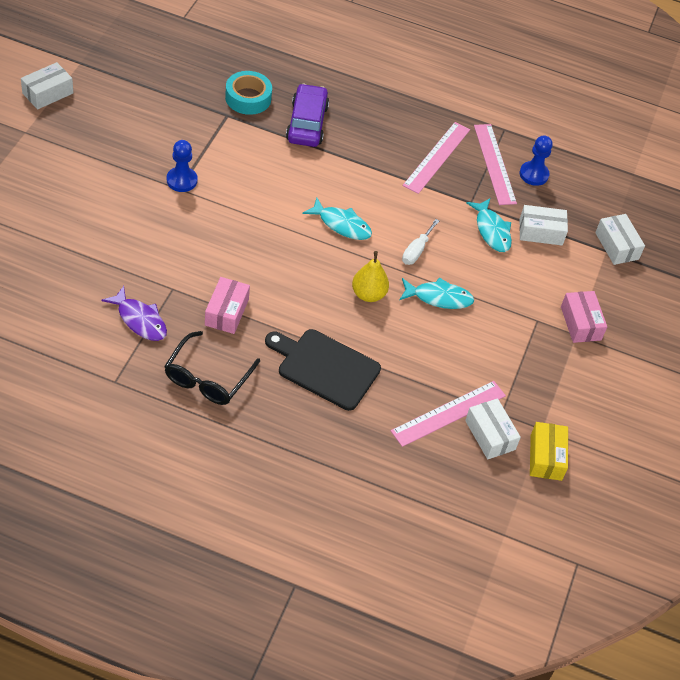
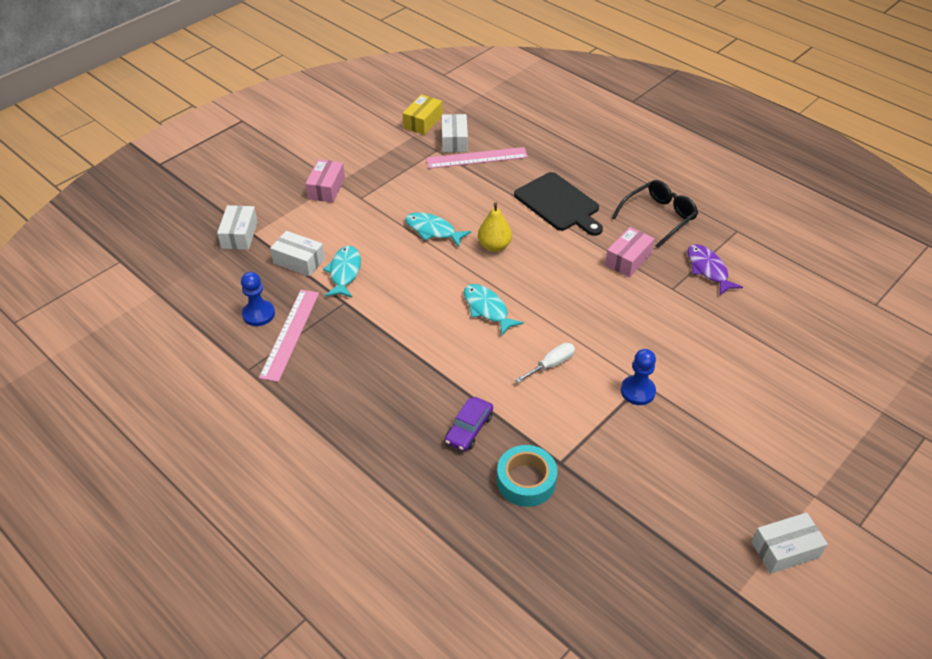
camera: 150 degrees left, 5 degrees down
(307, 123) = (469, 429): purple car -> purple car, size x0.65
(416, 251) = (428, 271): white screwdriver -> white screwdriver (551, 364)
(436, 157) = (346, 355): pink ruler -> none

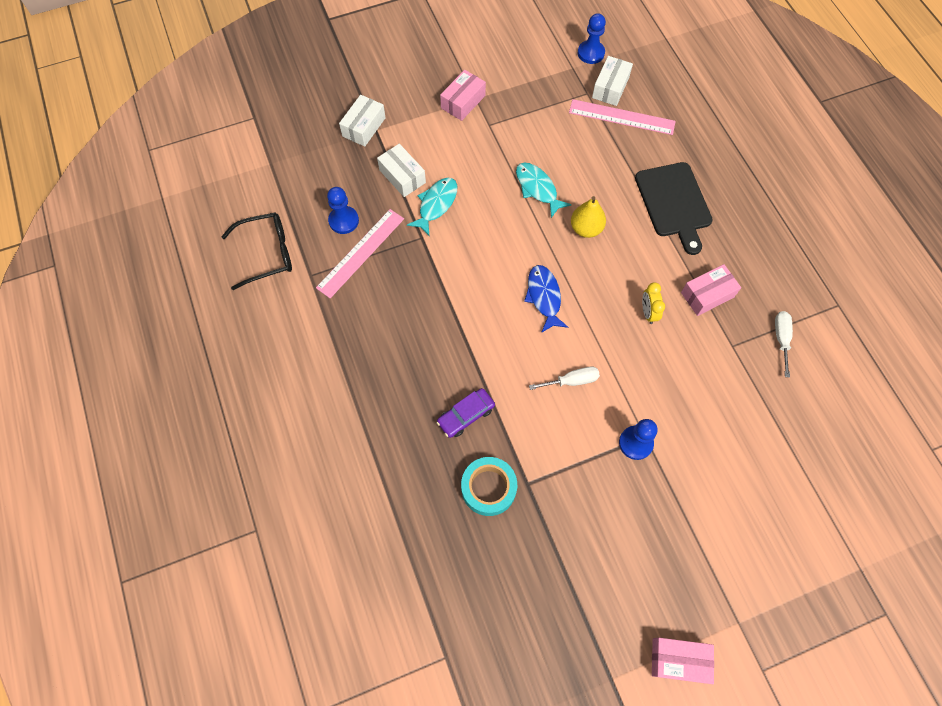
camera: 25 degrees right, 20 degrees up
(423, 122) = (591, 53): yellow box -> blue pawn
(487, 309) = (544, 297): turquoise fish -> blue fish
(586, 289) = (648, 312): none -> yellow clock
(658, 217) = (766, 257): black glasses -> black glasses (266, 254)
(708, 269) = (781, 339): purple fish -> white screwdriver
(785, 549) = (678, 660): white box -> pink box

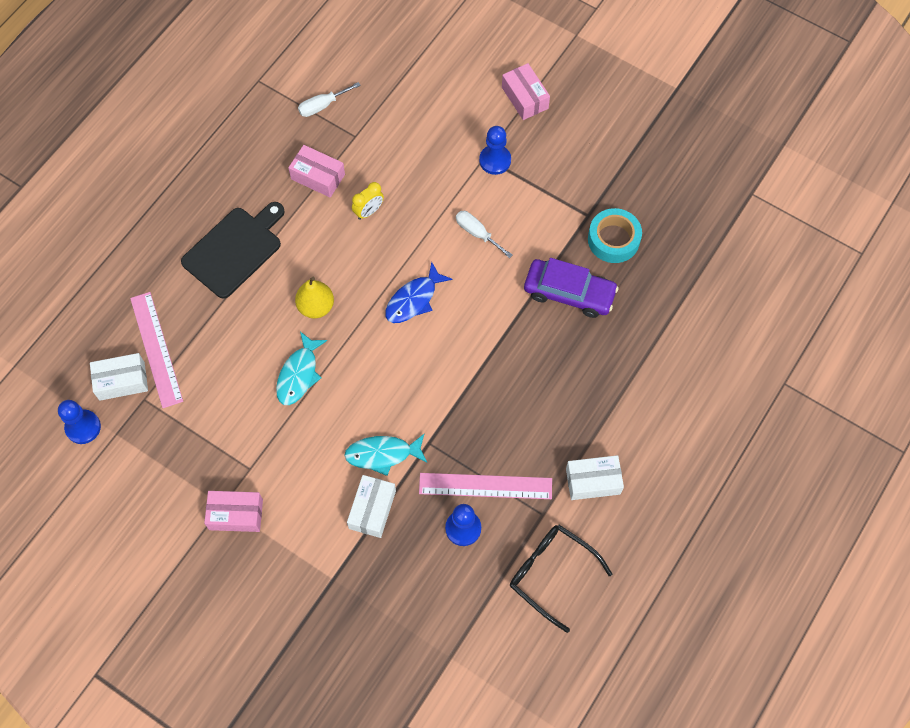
camera: 125 degrees left, 0 degrees up
(364, 127) = (337, 594): white box -> white box (593, 481)
(466, 415) = (569, 293): purple car -> purple car, size x1.53
(678, 660) = (631, 56): pink box -> pink box (525, 98)

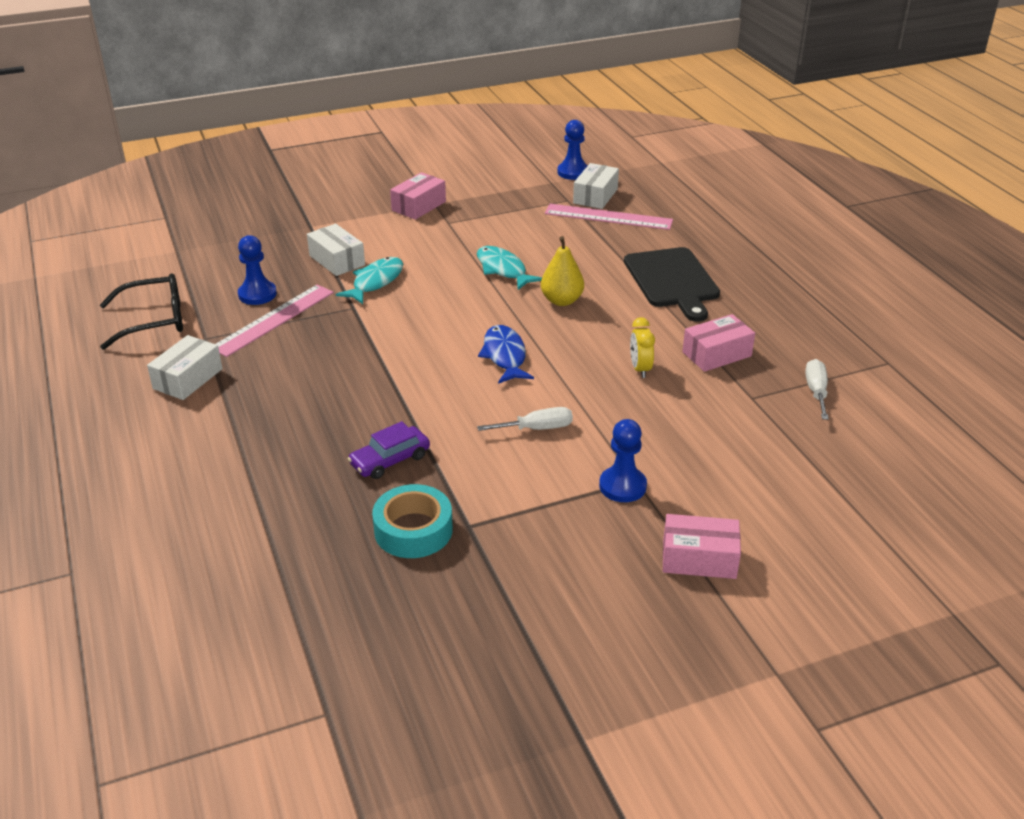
camera: 125 degrees right, 30 degrees down
(569, 293) = (390, 460): purple car -> purple car, size x0.65

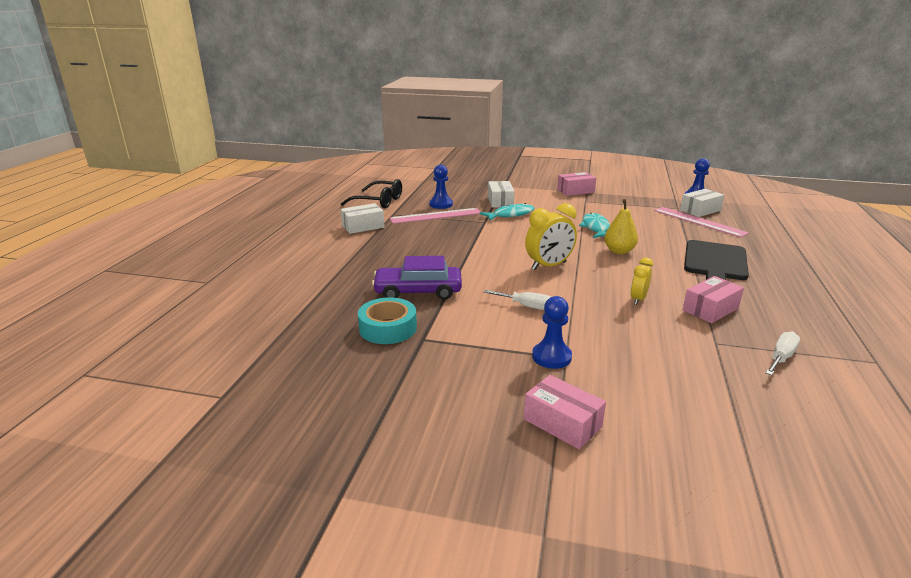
camera: 35 degrees right, 10 degrees down
(390, 460) = (418, 291): purple car -> purple car, size x1.53
(505, 356) = (549, 266): blue fish -> yellow clock
(716, 354) = (710, 309): pink box -> pink box turned 45 degrees counterclockwise

